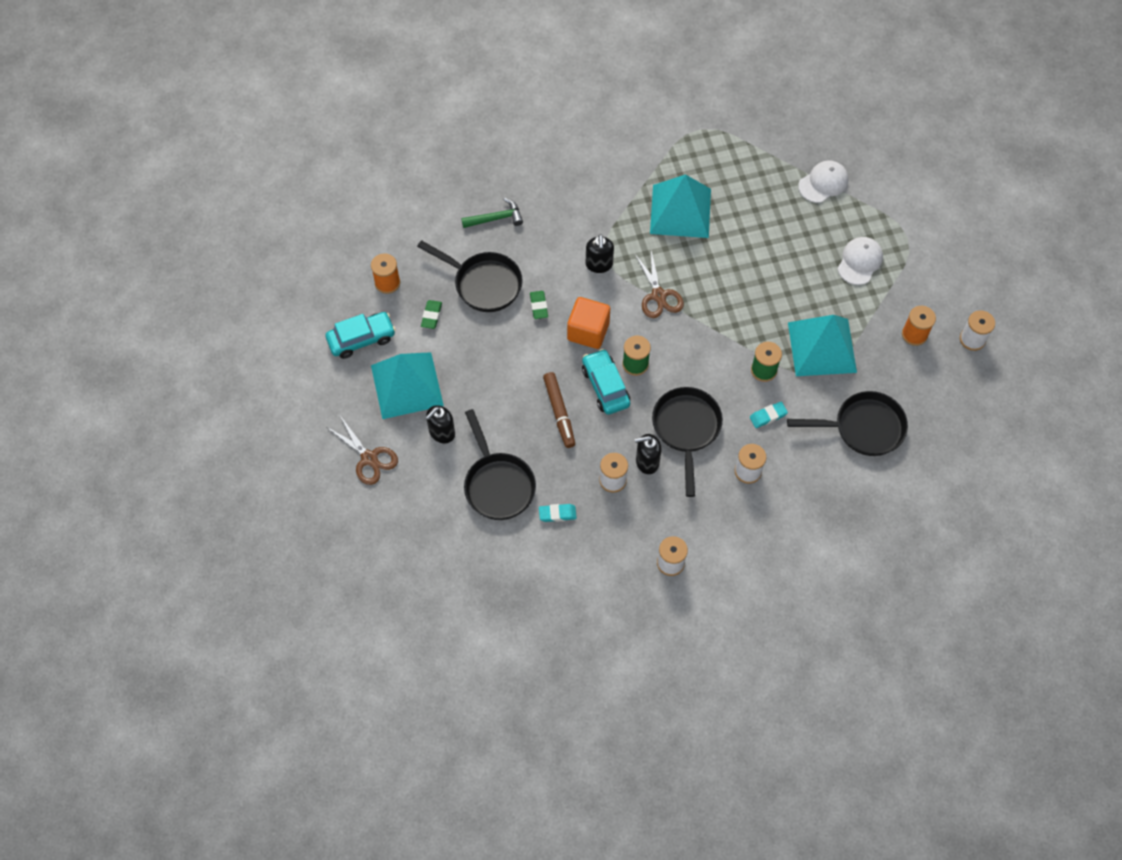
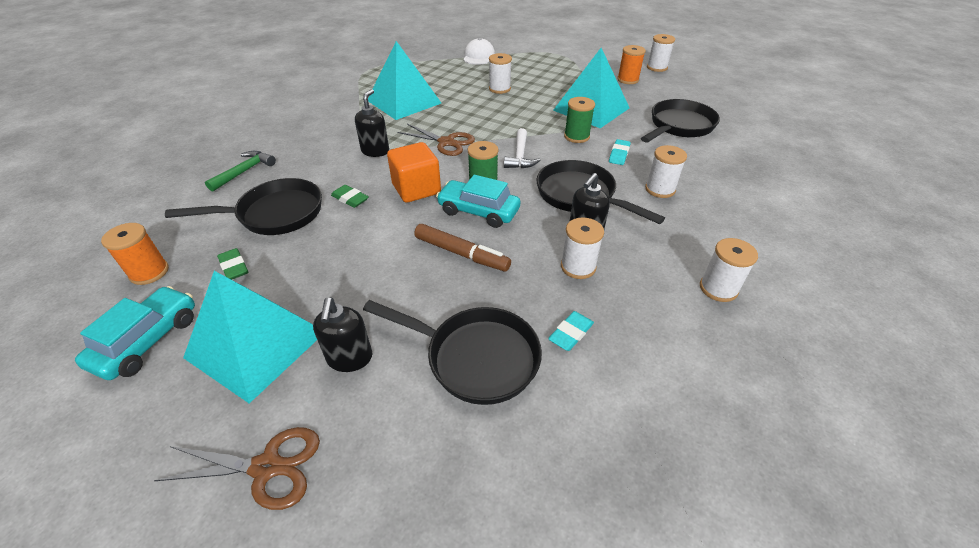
camera: 45 degrees left, 20 degrees down
(599, 264) = (375, 151): black soap dispenser -> black soap dispenser turned 120 degrees counterclockwise
(694, 356) = (520, 156): none -> white hammer
(780, 255) = (499, 89): none -> white spool
(859, 261) = (549, 71): white cap -> none

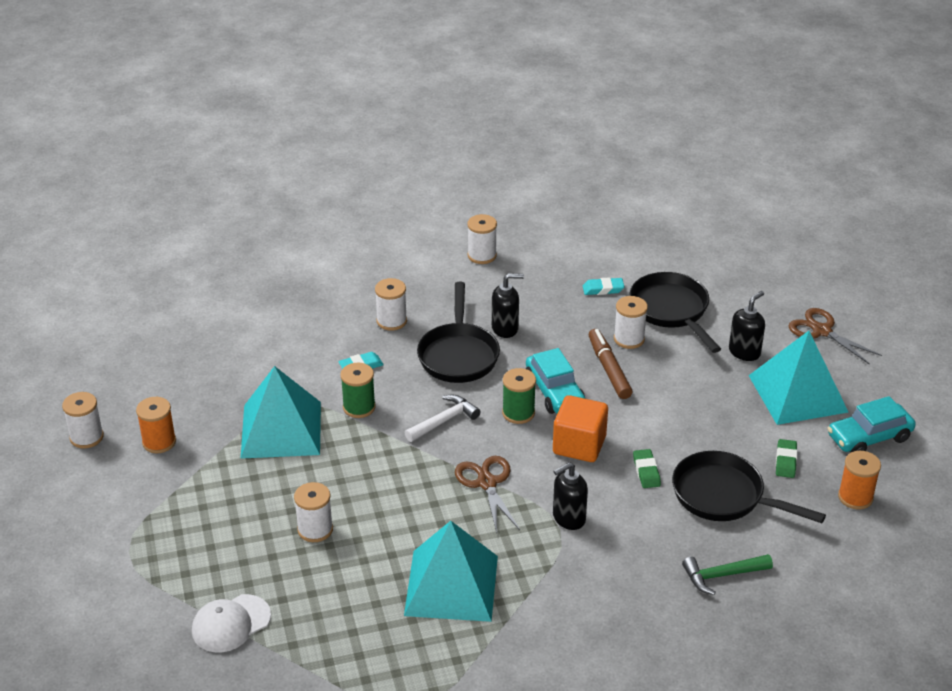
camera: 135 degrees left, 5 degrees down
(578, 267) = (543, 314): white spool -> white spool (629, 339)
(679, 126) = (251, 356): black pan -> none

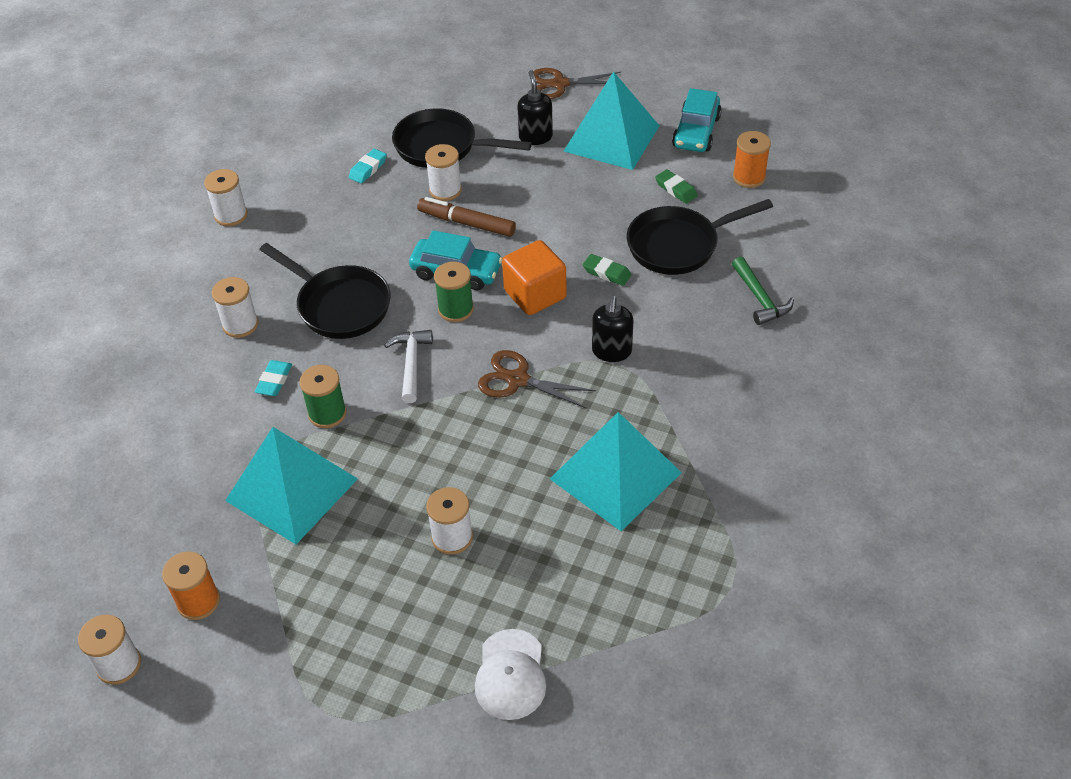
camera: 50 degrees left, 10 degrees up
(505, 328) = (342, 256): black soap dispenser -> none
(722, 575) = (760, 298): green hammer -> green hammer turned 45 degrees counterclockwise

